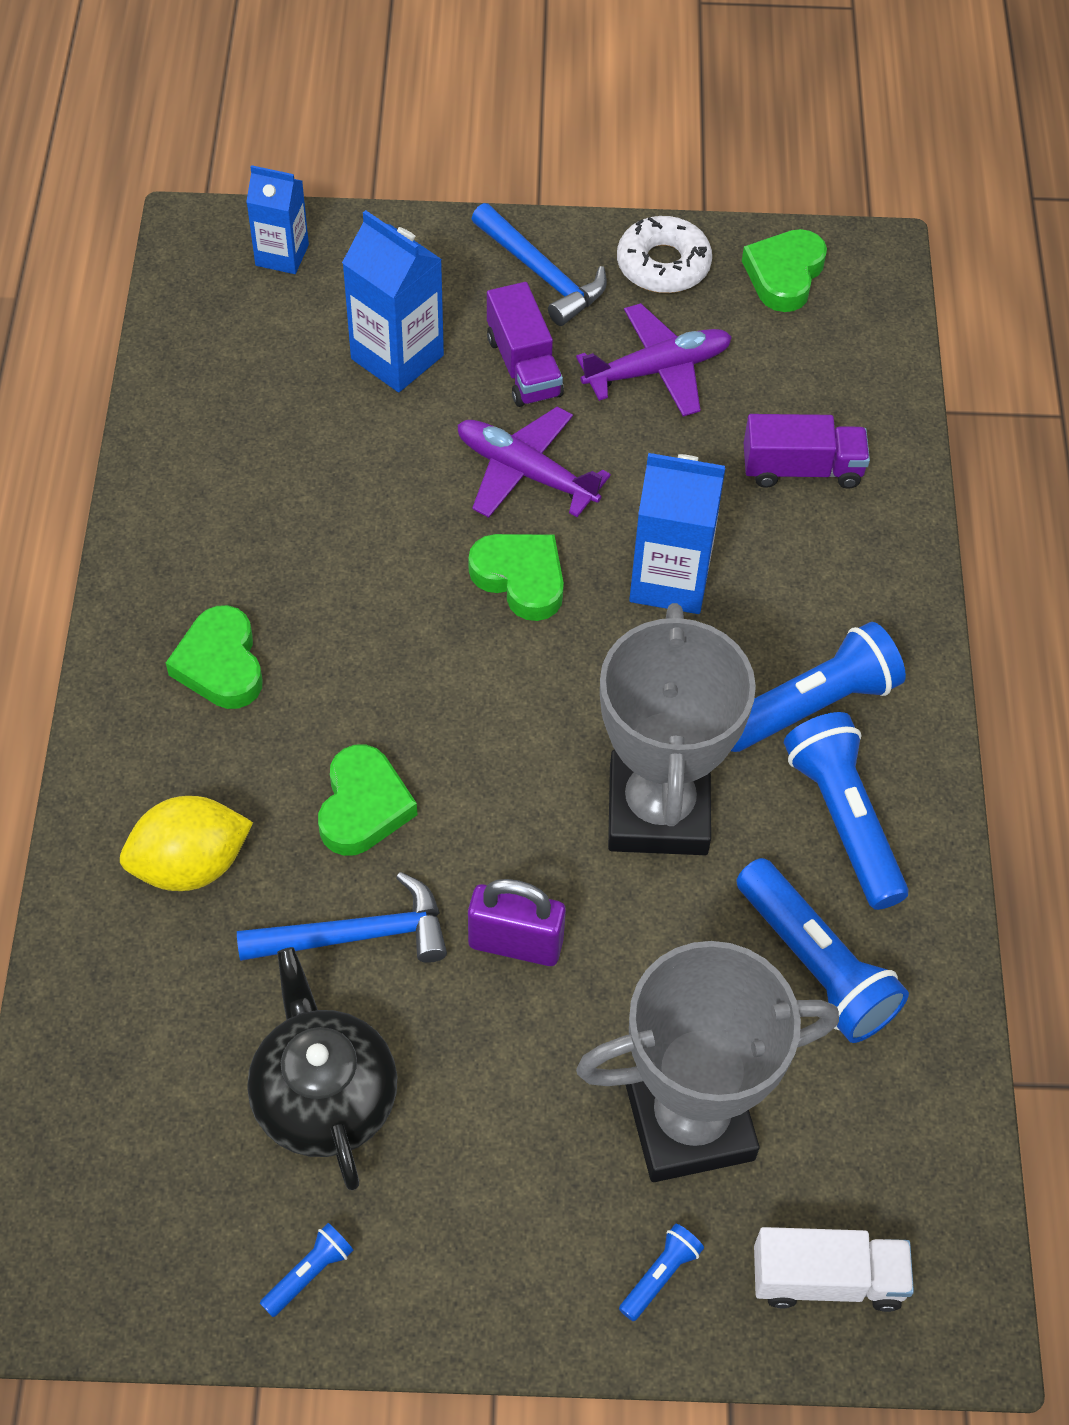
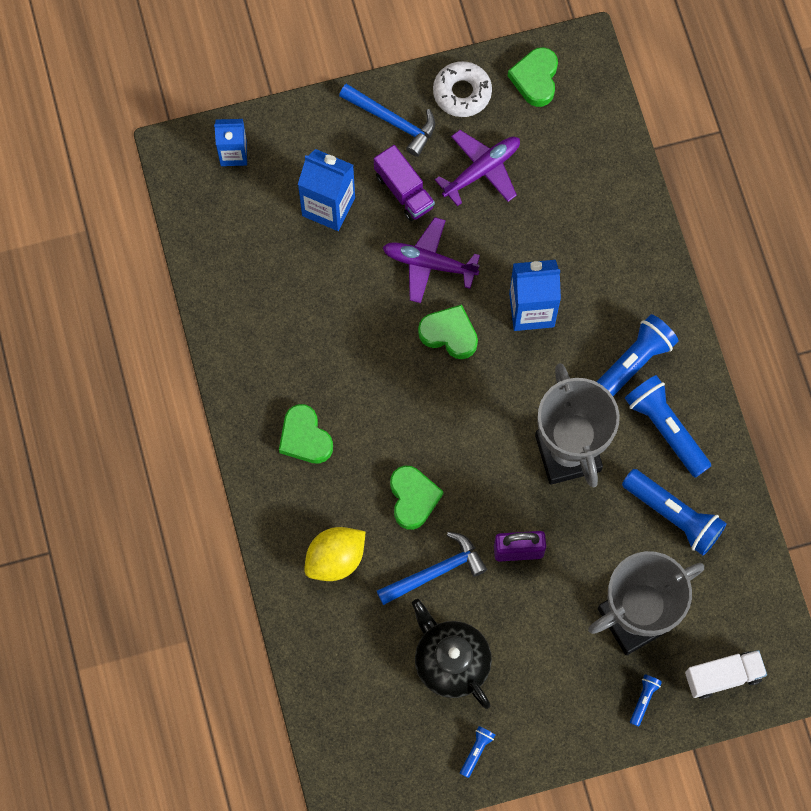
camera: 15 degrees left, 15 degrees up
(802, 469) = (583, 214): purple truck -> none

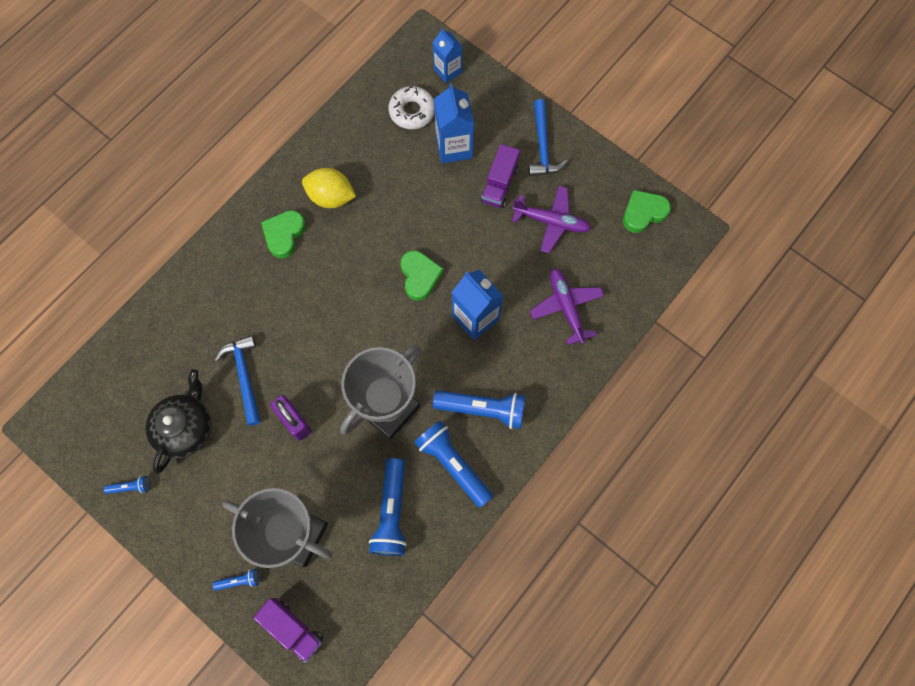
camera: 55 degrees right, 0 degrees up
(335, 559) = (212, 307): yellow lemon -> yellow lemon (331, 197)
(413, 498) = (287, 328): green heart -> none
(429, 263) = (460, 232): purple plane -> purple plane (566, 307)
(435, 571) = (244, 376): blue hammer -> blue hammer turned 135 degrees counterclockwise
(462, 93) = (596, 174): white donut -> white donut (412, 111)
(665, 429) = (453, 464): blue flashlight -> blue flashlight turned 60 degrees counterclockwise
(723, 676) = (292, 628): white truck -> purple truck

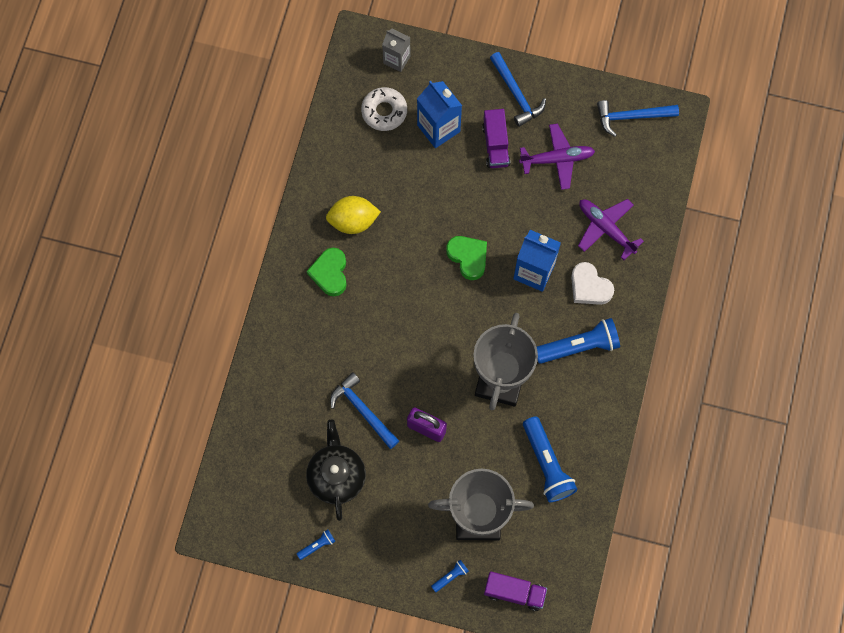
camera: 25 degrees left, 0 degrees up
(448, 71) = (396, 60): blue carton -> grey carton
(453, 464) = (577, 402): blue flashlight -> none
(522, 356) = (589, 287): none -> white heart
(643, 213) = (631, 117): green heart -> blue hammer

